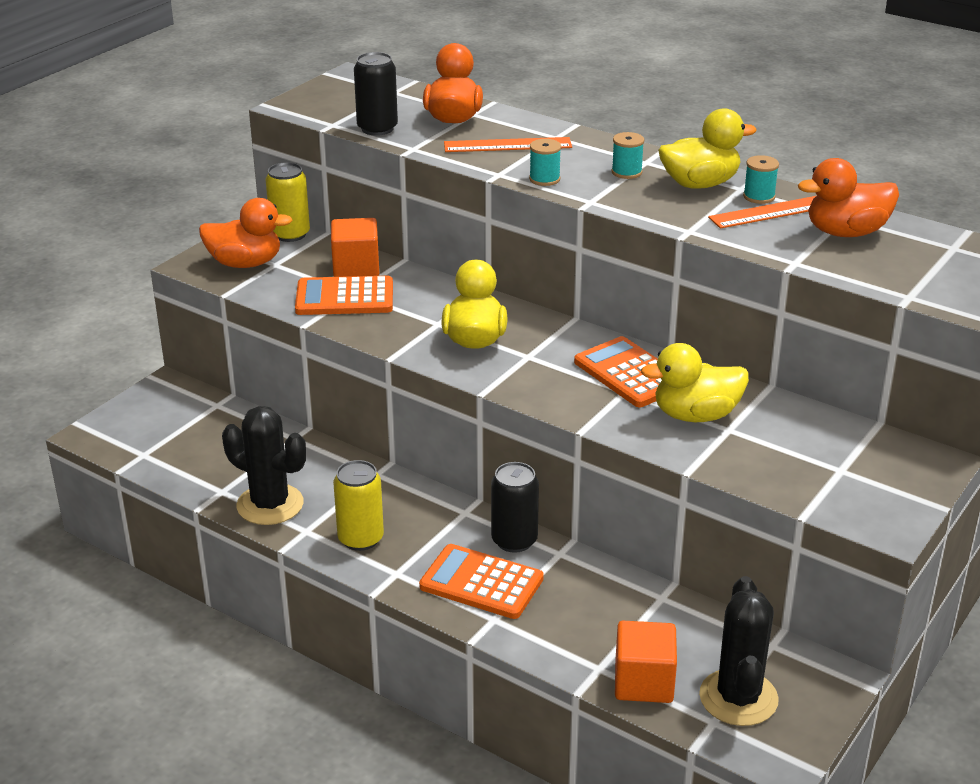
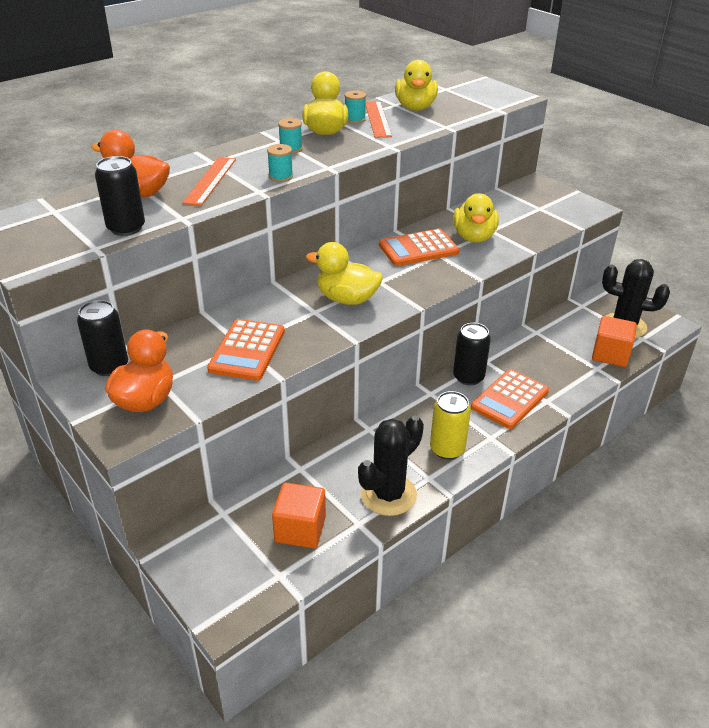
camera: 75 degrees left, 5 degrees up
(290, 234) = (109, 366): yellow can -> black can
(356, 268) = (200, 338): orange cube -> orange cube (300, 529)
(846, 232) = (415, 107): orange duck -> yellow duck

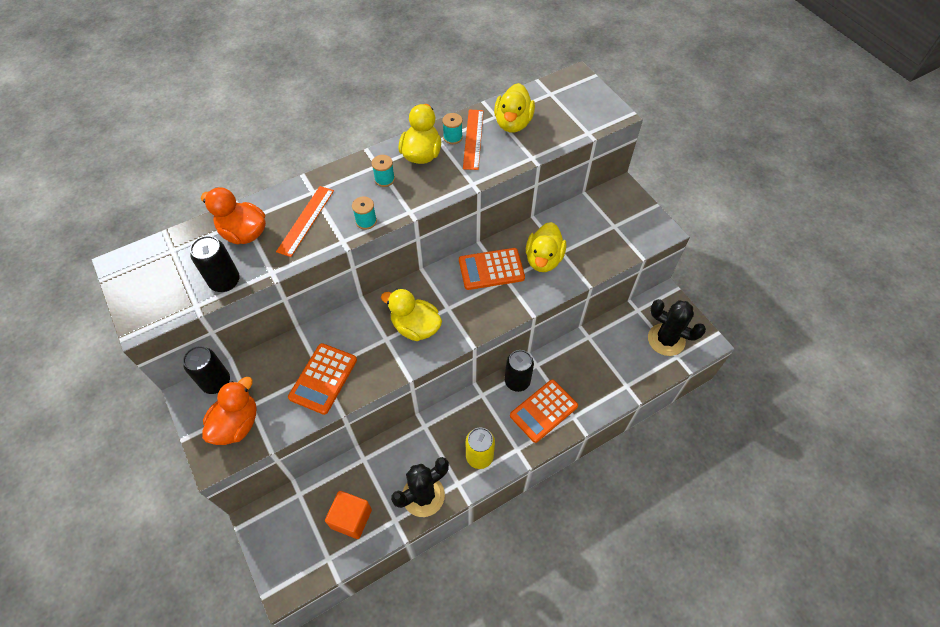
camera: 10 degrees right, 20 degrees up
(610, 354) = (643, 372): orange cube -> none

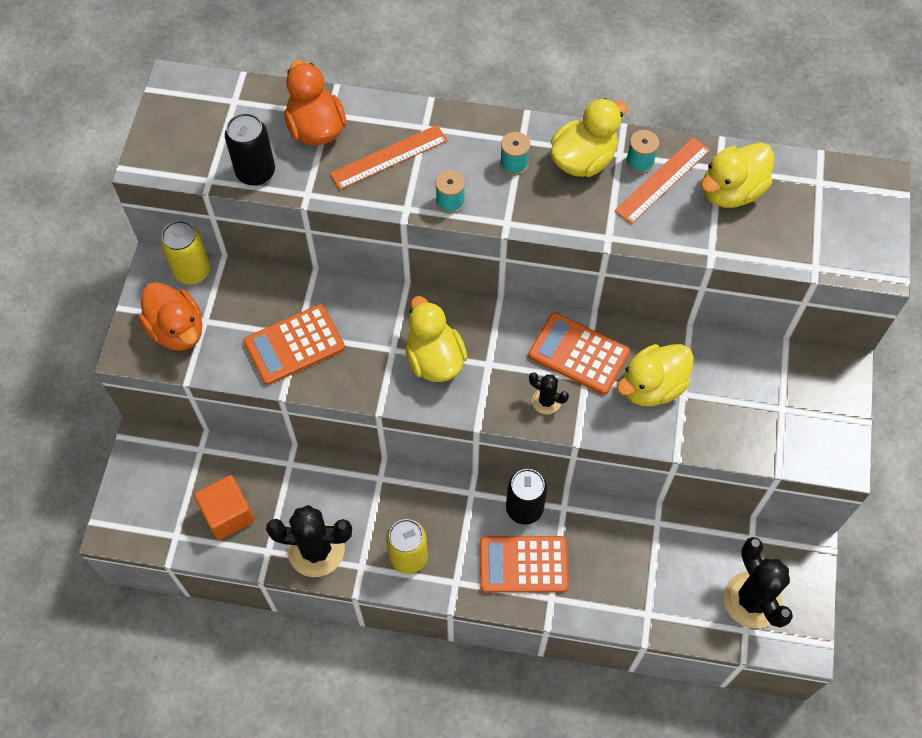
camera: 40 degrees right, 5 degrees up
(216, 382) = (192, 271): black can -> yellow can
(237, 424) = (177, 330): orange duck -> orange duck turned 75 degrees clockwise
(497, 305) = (546, 401): none -> black cactus

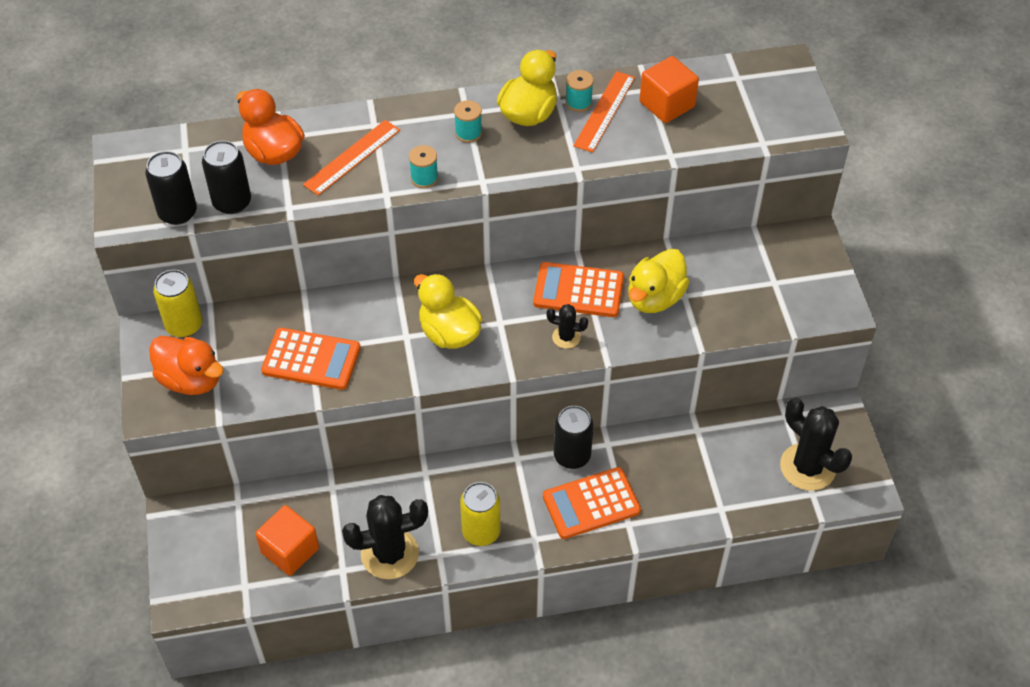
camera: 20 degrees left, 10 degrees down
(201, 168) = (178, 213): none -> black can
(294, 345) = (311, 359): orange calculator -> orange calculator turned 120 degrees counterclockwise
(731, 191) = (667, 104): yellow duck -> orange cube

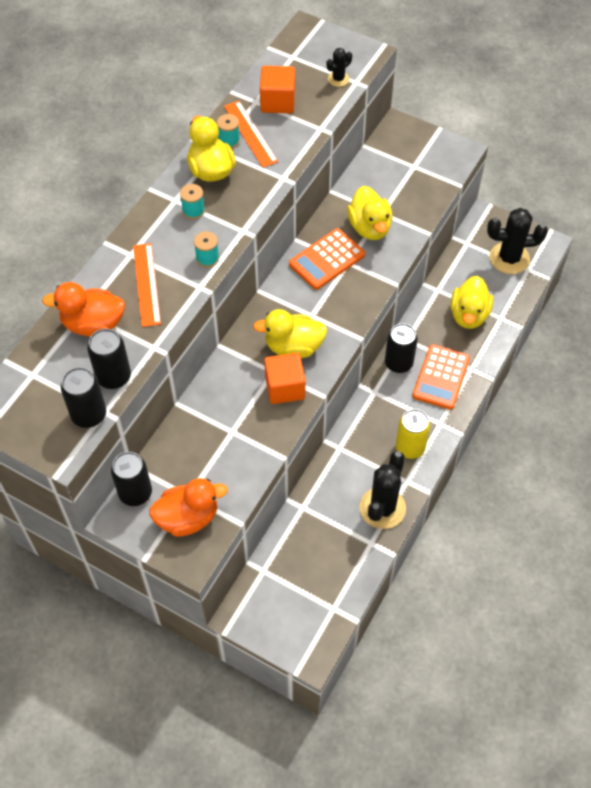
camera: 50 degrees left, 5 degrees up
(184, 325) = (135, 493): yellow can -> black can
(290, 550) = (329, 563): orange cube -> orange cube (285, 387)
(311, 359) = (240, 436): orange calculator -> none
(566, 337) = (356, 290): black cactus -> black cactus (338, 79)
(694, 478) = (469, 315): none -> yellow duck

